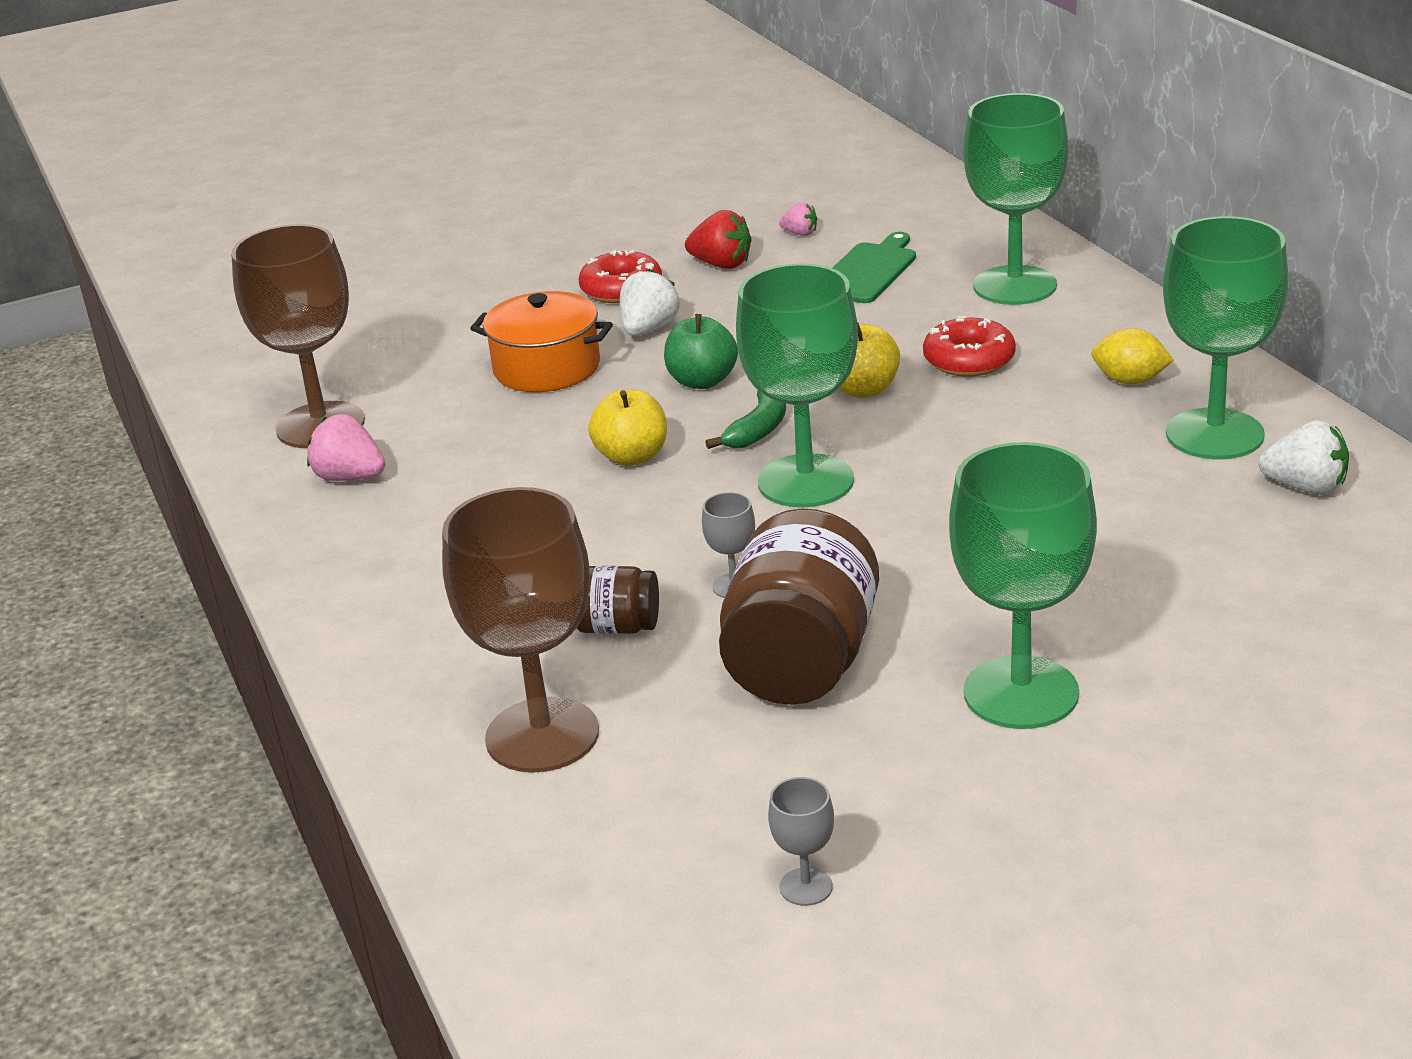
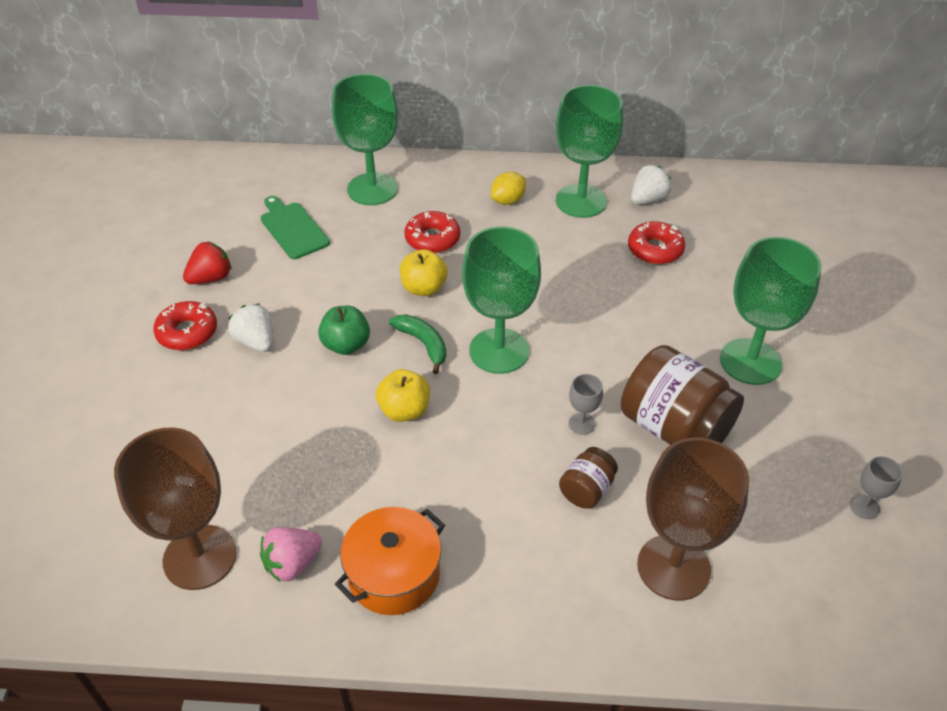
camera: 65 degrees left, 15 degrees up
(547, 368) = (251, 407): orange pot -> orange pot (393, 574)
(800, 233) = (213, 232): pink strawberry -> none
(1184, 531) = (655, 249): none -> red donut

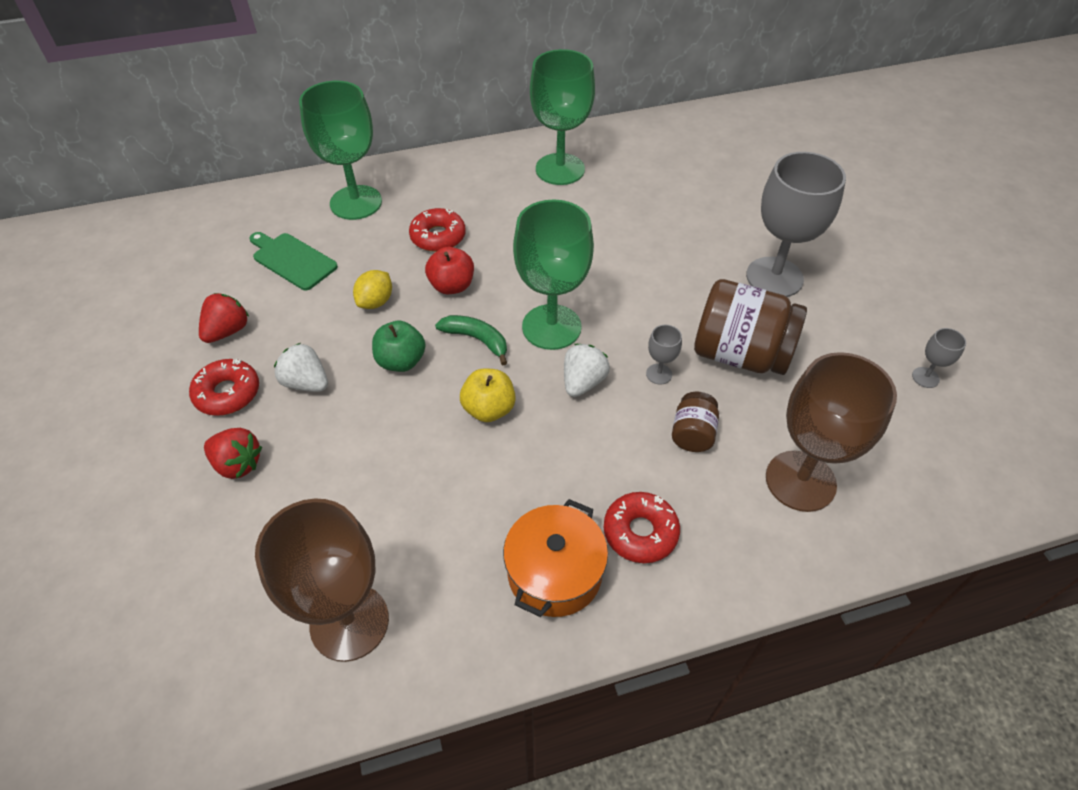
camera: 20 degrees left, 5 degrees up
(169, 395) = (238, 464): none -> red strawberry
(292, 564) = (449, 596): pink strawberry -> none
(424, 288) = (452, 286): yellow apple -> red apple
(508, 200) = (493, 184): yellow lemon -> yellow lemon (375, 302)
(647, 199) = (618, 154): white strawberry -> white strawberry (583, 382)
(655, 249) = (646, 198): red donut -> red donut (640, 532)
(750, 361) = (774, 277): green goblet -> grey goblet

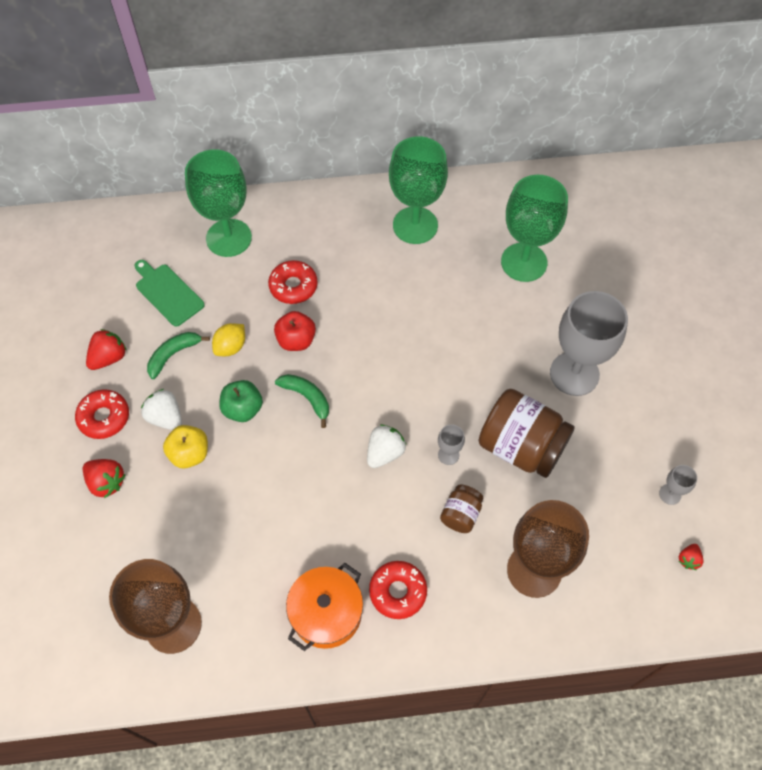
camera: 10 degrees right, 10 degrees up
(307, 318) = (173, 355): none -> green banana
(489, 409) = (304, 465): yellow apple -> yellow apple (189, 454)
(551, 327) = (371, 395): green goblet -> green goblet (524, 262)
(975, 441) = (688, 559): none -> red strawberry

